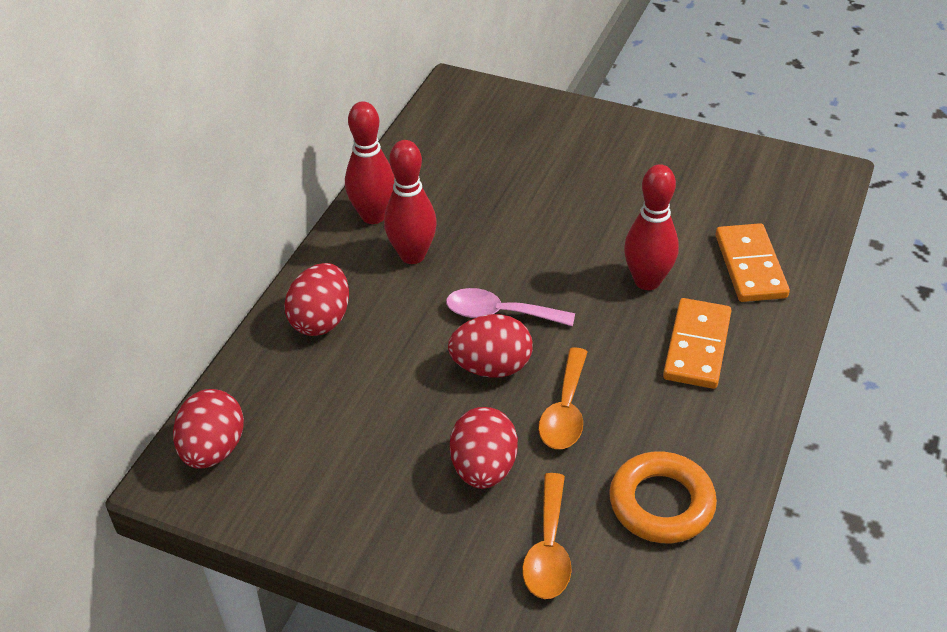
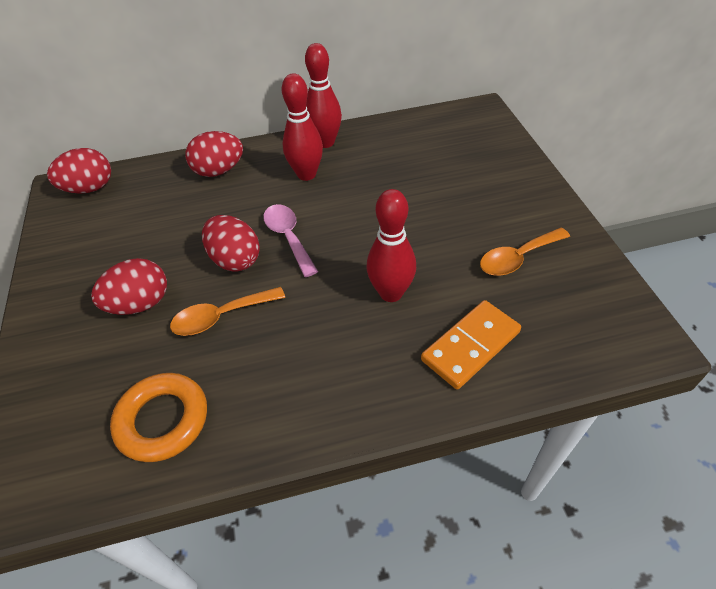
camera: 55 degrees right, 5 degrees up
(548, 549) = (83, 376): orange spoon -> orange spoon (517, 258)
(696, 346) = (346, 358): orange domino -> none

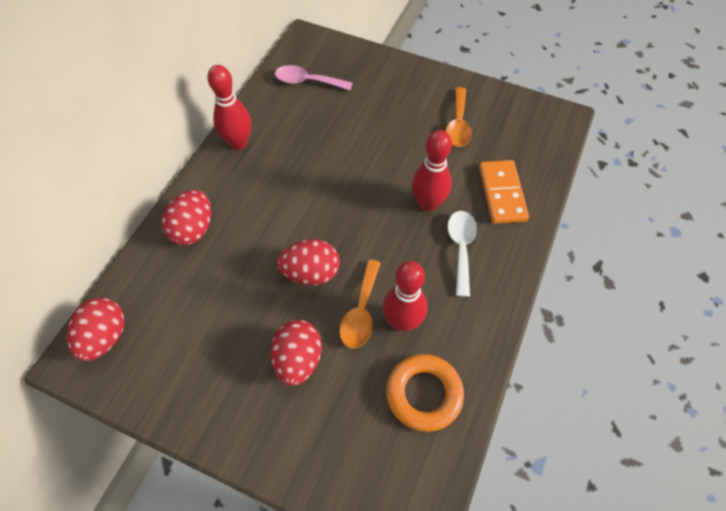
camera: 55 degrees left, 10 degrees up
(288, 237) = (320, 228): pink spoon -> pink spoon (307, 81)
(306, 174) = (263, 177): red bowling pin -> red bowling pin (402, 322)
(363, 350) = (461, 248): none -> white spoon

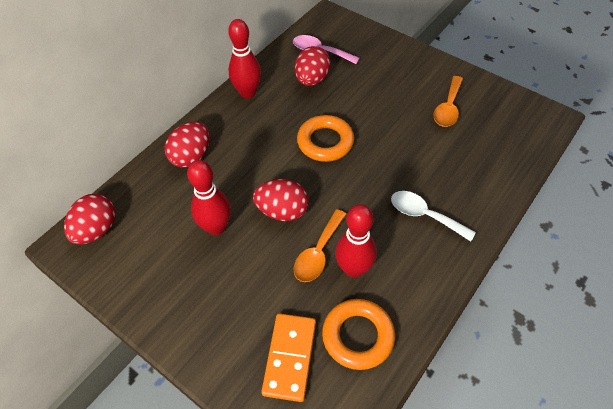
camera: 15 degrees right, 5 degrees down
(298, 359) = (252, 282): red egg -> red egg (312, 79)
(338, 185) = (325, 142): none -> orange ring
(428, 204) = (403, 171): red bowling pin -> red bowling pin (216, 227)
(461, 248) = (424, 215): white spoon -> white spoon turned 75 degrees counterclockwise
(502, 193) = (475, 175): orange domino -> orange domino (289, 357)

